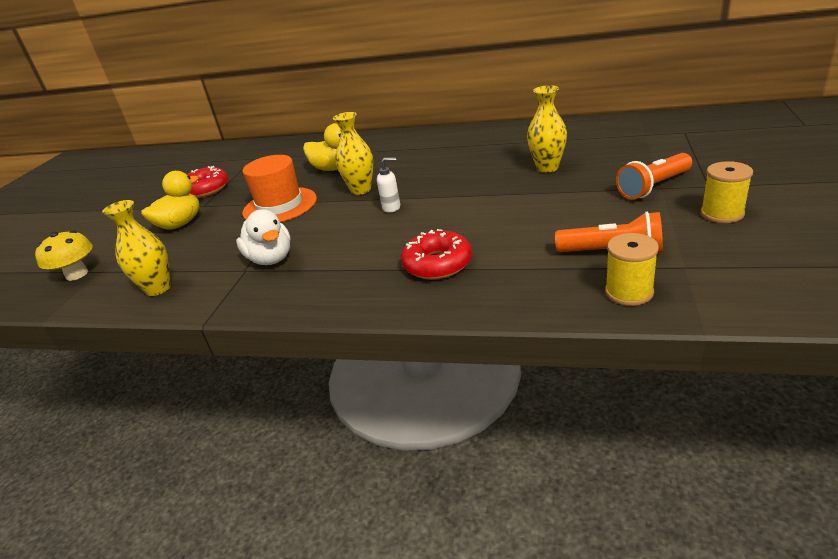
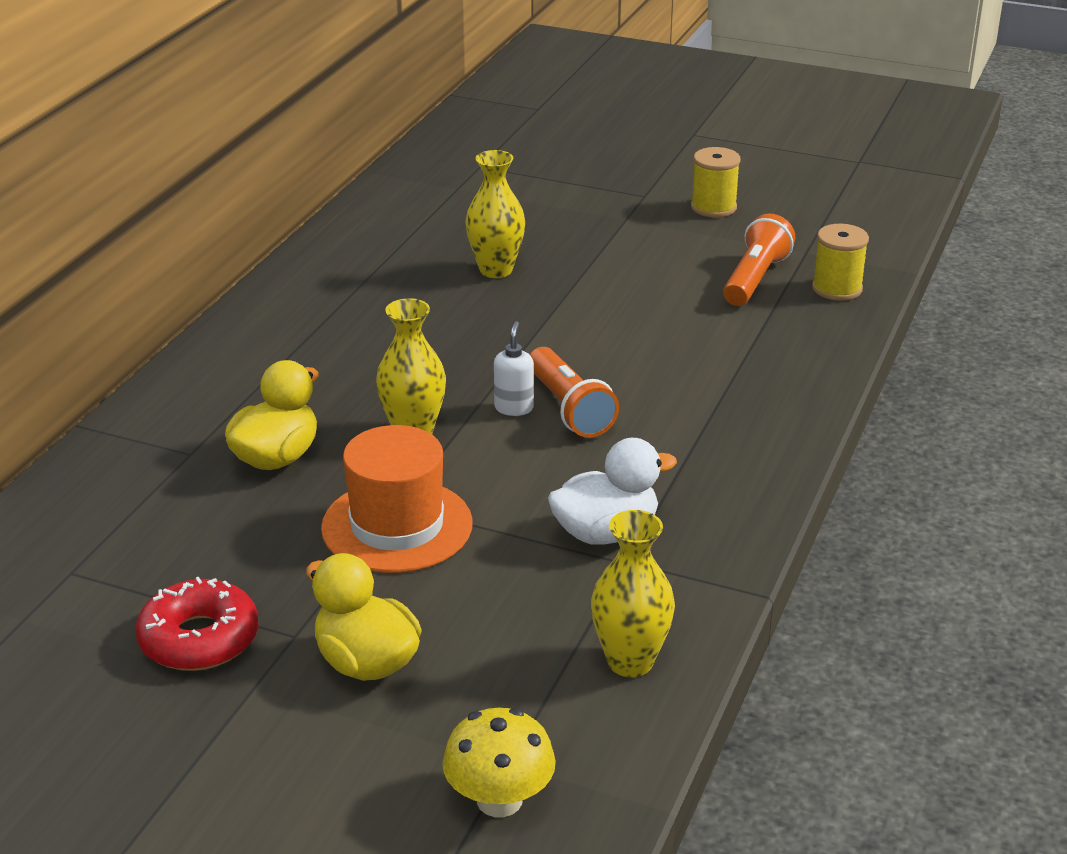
camera: 85 degrees left, 0 degrees up
(437, 264) = (714, 388): red donut -> none
(653, 187) = (620, 222): orange flashlight -> orange flashlight (569, 409)

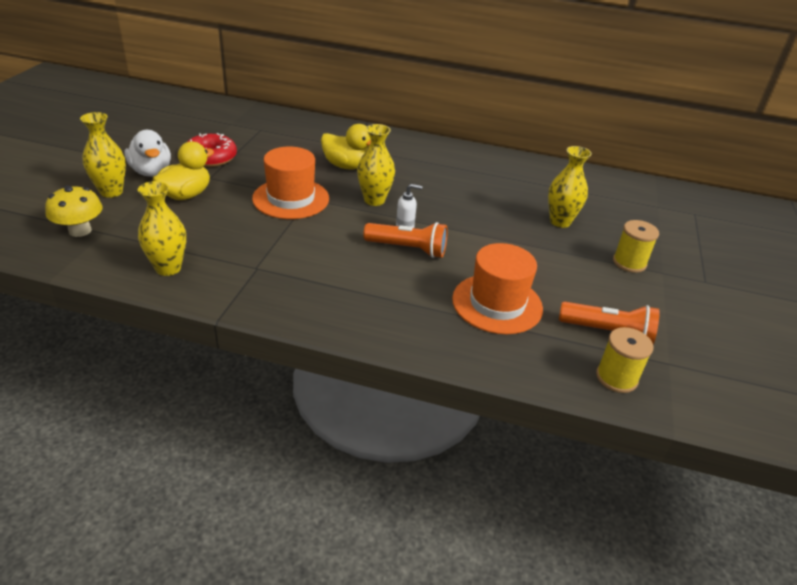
camera: 80 degrees right, 5 degrees up
(338, 777) = (111, 192): none -> yellow vase
(569, 409) = (408, 249): orange flashlight -> orange flashlight turned 135 degrees counterclockwise
(606, 533) = (283, 261): white duck -> white duck (151, 172)
(704, 348) = (497, 304): none -> orange hat
(713, 207) = (711, 315): yellow spool -> yellow spool (629, 263)

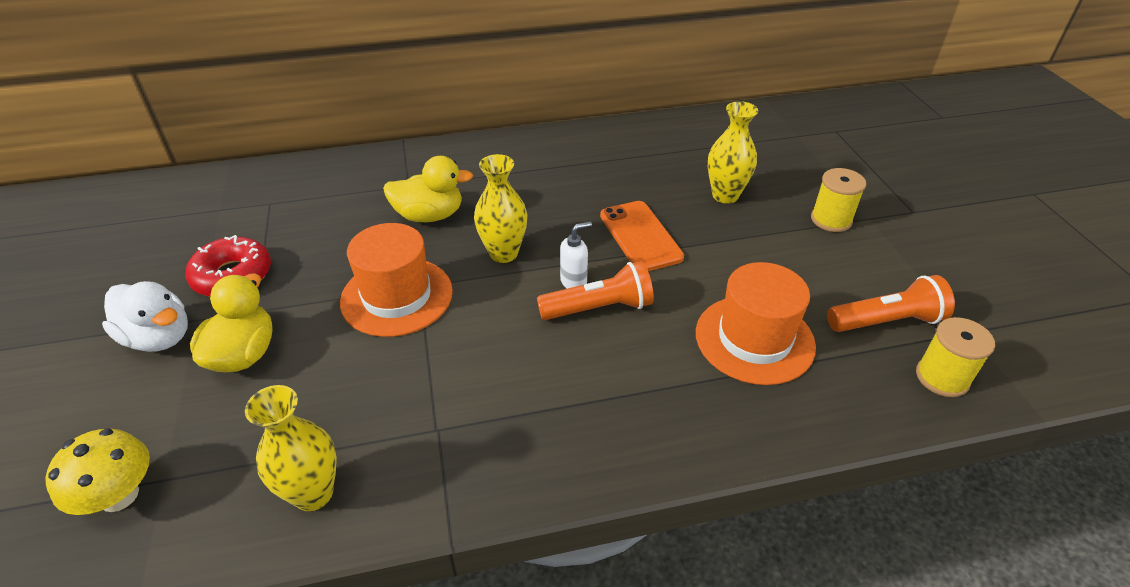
camera: 25 degrees left, 5 degrees up
(111, 192) = (119, 400): yellow vase -> none
(474, 222) = (640, 236): none -> orange phone

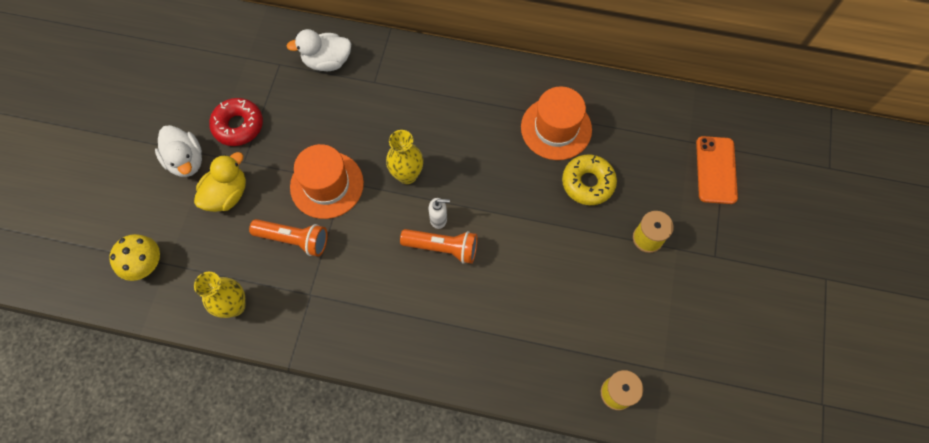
camera: 25 degrees right, 25 degrees up
(336, 184) = (327, 61): none -> white duck
(429, 215) = (375, 119): yellow duck -> none
(640, 236) = (504, 197): orange phone -> orange phone (716, 170)
(725, 195) = (588, 183): yellow vase -> yellow donut
(754, 339) = (522, 314): orange hat -> orange hat (556, 128)
(886, 321) = (616, 338): orange flashlight -> orange flashlight (294, 239)

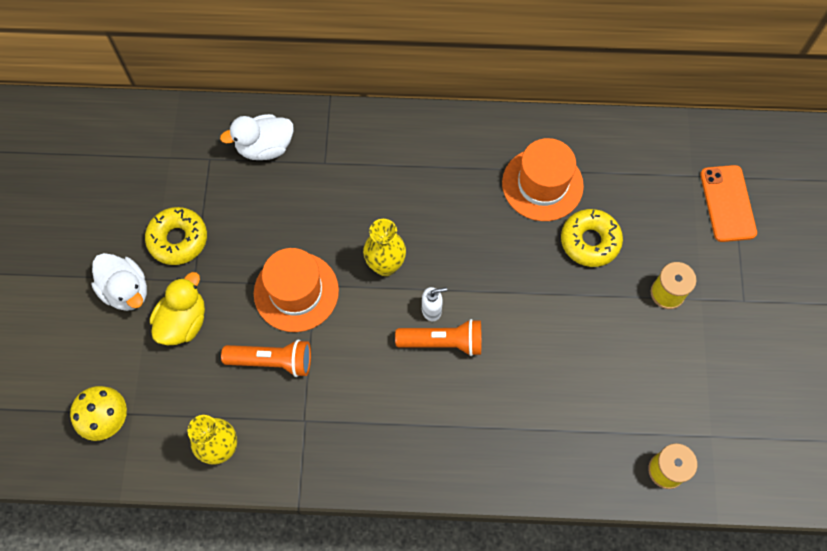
camera: 10 degrees left, 0 degrees up
(238, 126) = (178, 239): red donut -> yellow donut

